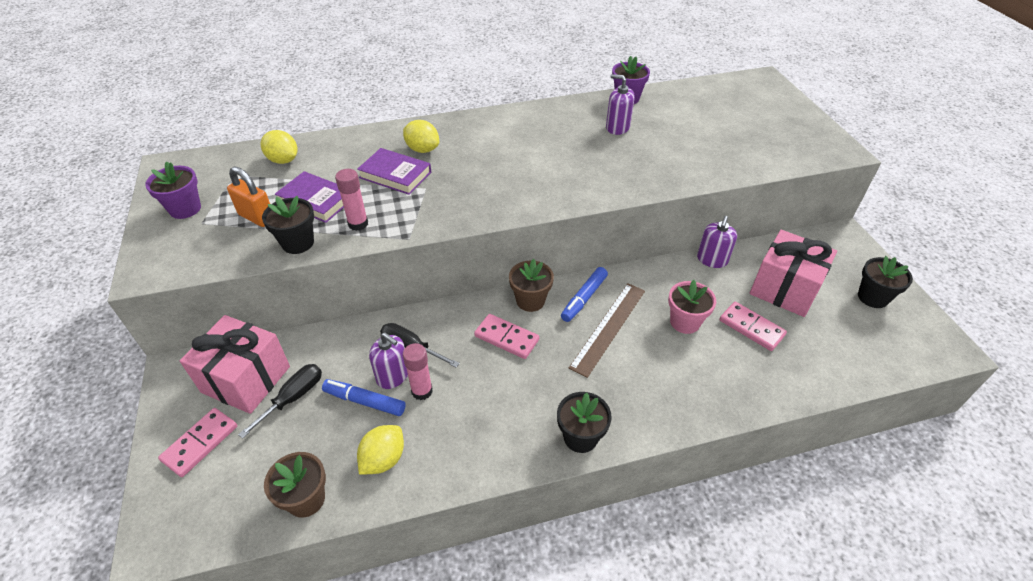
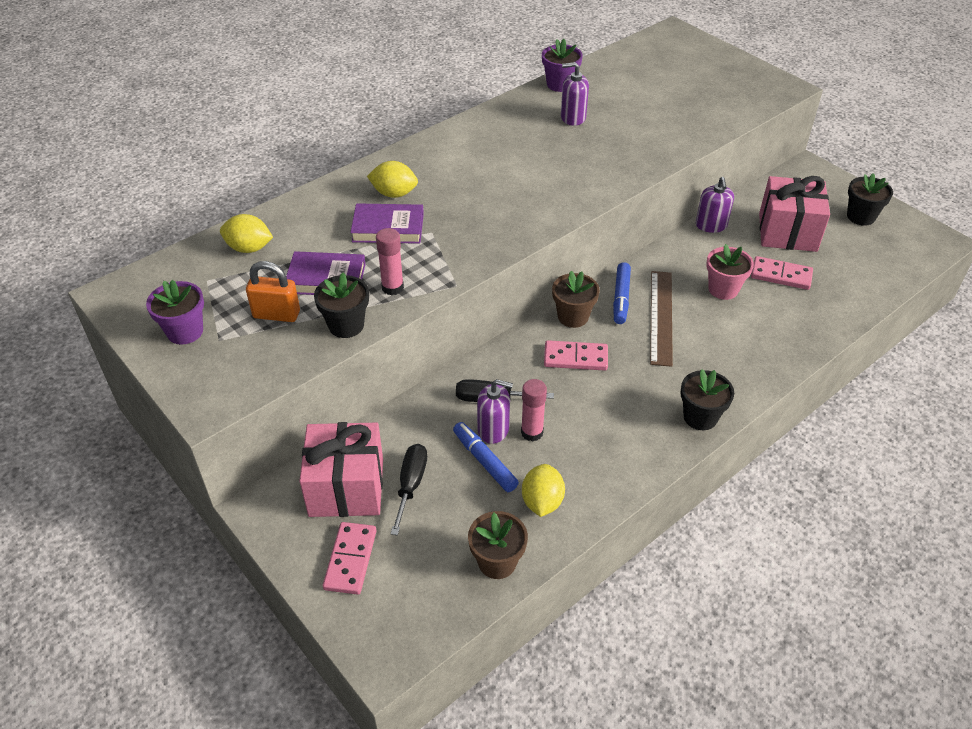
camera: 25 degrees left, 0 degrees up
(365, 401) = (484, 461): blue marker -> blue marker turned 60 degrees clockwise

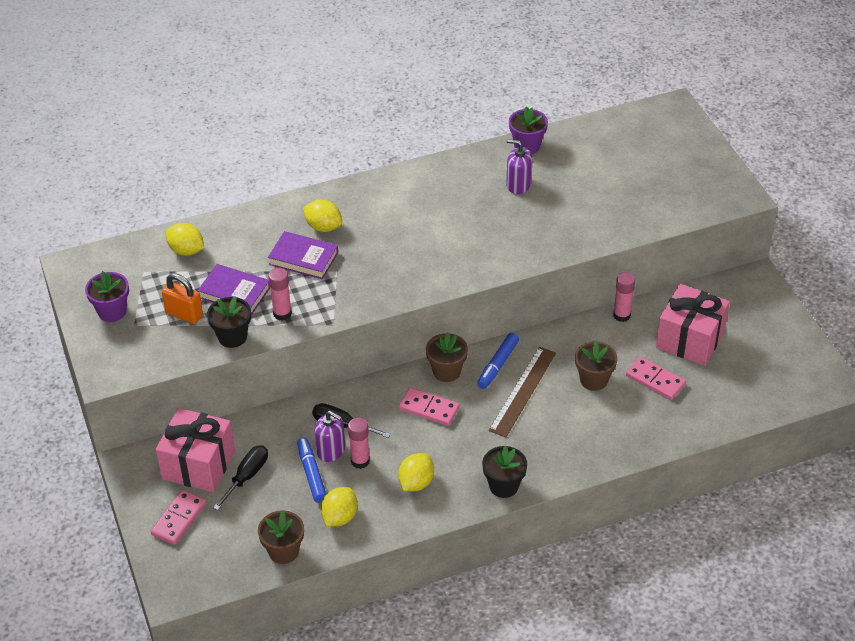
camera: 20 degrees right, 0 degrees up
(606, 439) = (416, 482): none -> yellow lemon
(711, 225) = (621, 315): purple soap dispenser -> pink glue stick
(723, 289) = (593, 380): pink flower pot -> brown flower pot
(860, 216) = (772, 341): black flower pot -> none

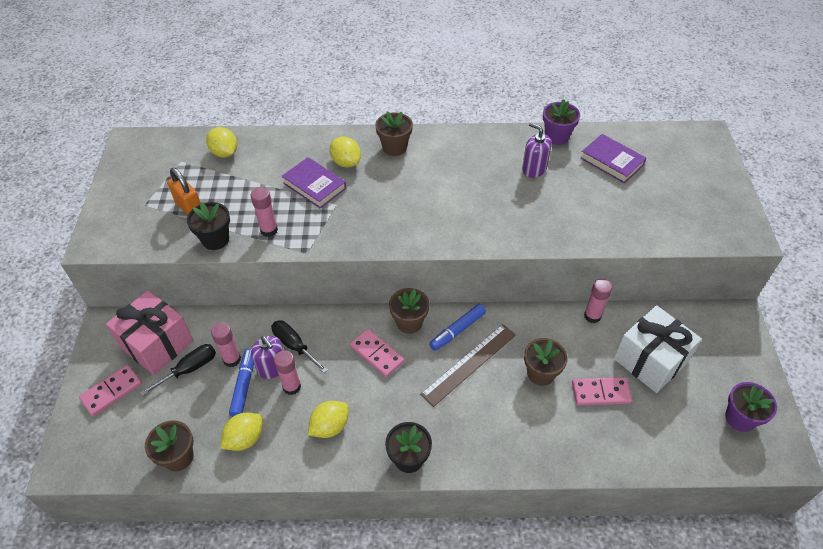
camera: 20 degrees right, 5 degrees up
(112, 311) = (135, 188): purple flower pot -> purple flower pot (740, 418)
(234, 292) = (241, 200): purple book -> purple book (612, 161)
(285, 455) = (232, 359): none -> pink glue stick
(366, 199) = (394, 147): none -> brown flower pot
(655, 380) = (600, 393): pink domino -> pink domino turned 60 degrees counterclockwise
(690, 339) = (650, 360): pink gift -> white gift

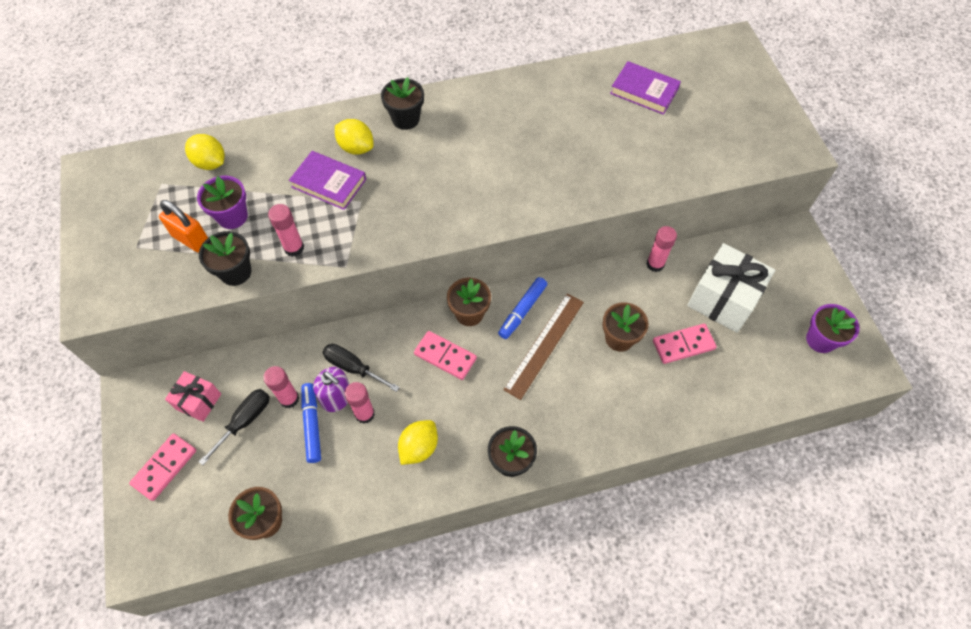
camera: 15 degrees left, 10 degrees up
(157, 344) = (198, 401): pink gift -> pink gift, size x0.56
(245, 439) = (332, 483): yellow lemon -> none
(394, 147) = (405, 119): brown flower pot -> black flower pot
(534, 169) = (565, 116): purple soap dispenser -> none
(556, 136) = (579, 72): purple flower pot -> purple flower pot (232, 216)

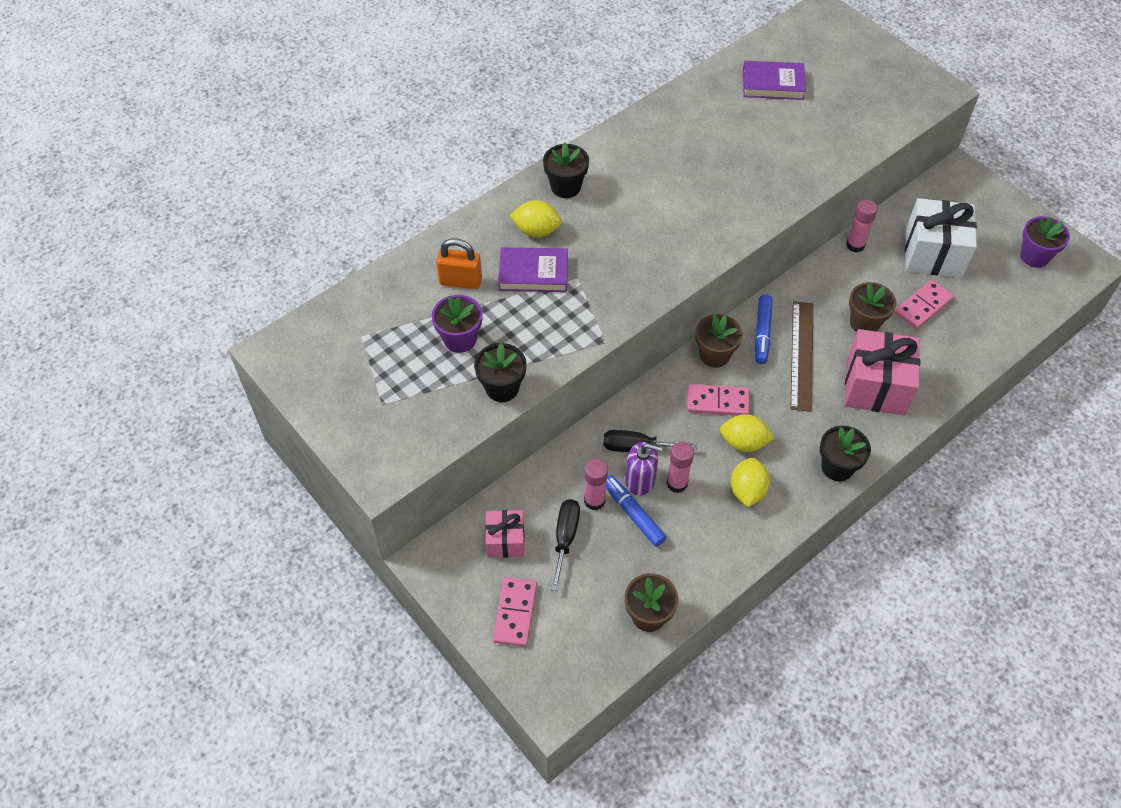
camera: 25 degrees left, 5 degrees down
(191, 239) = (434, 375): orange padlock -> orange padlock (460, 281)
(210, 163) = (398, 298): yellow lemon -> yellow lemon (744, 443)
(294, 248) = (543, 344): pink glue stick -> none
(592, 401) = (875, 386): none -> pink gift

